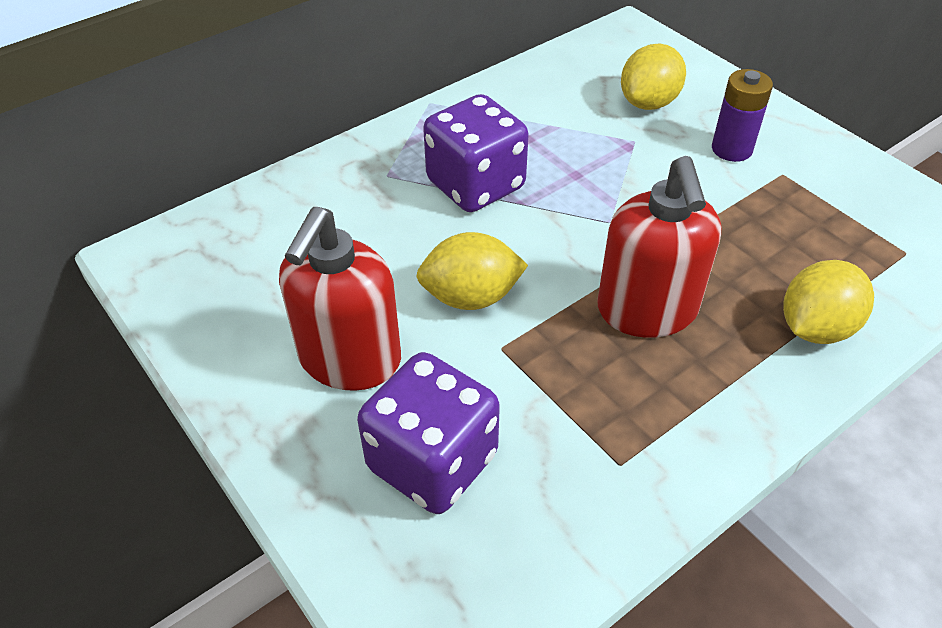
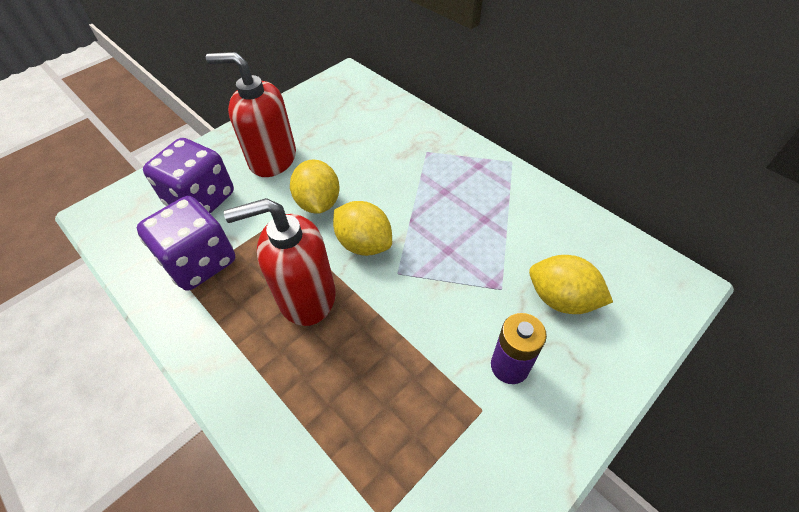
camera: 85 degrees right, 5 degrees up
(475, 185) = (424, 195): purple dice -> purple dice (200, 262)
(815, 327) = (287, 414): yellow lemon -> yellow lemon (364, 244)

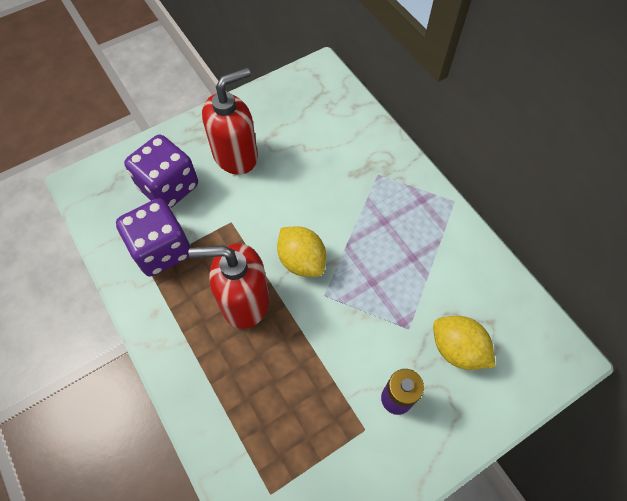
camera: 10 degrees right, 10 degrees up
(272, 159) = (236, 155): red soap dispenser -> red soap dispenser turned 120 degrees clockwise
(318, 203) = (269, 211): yellow lemon -> none

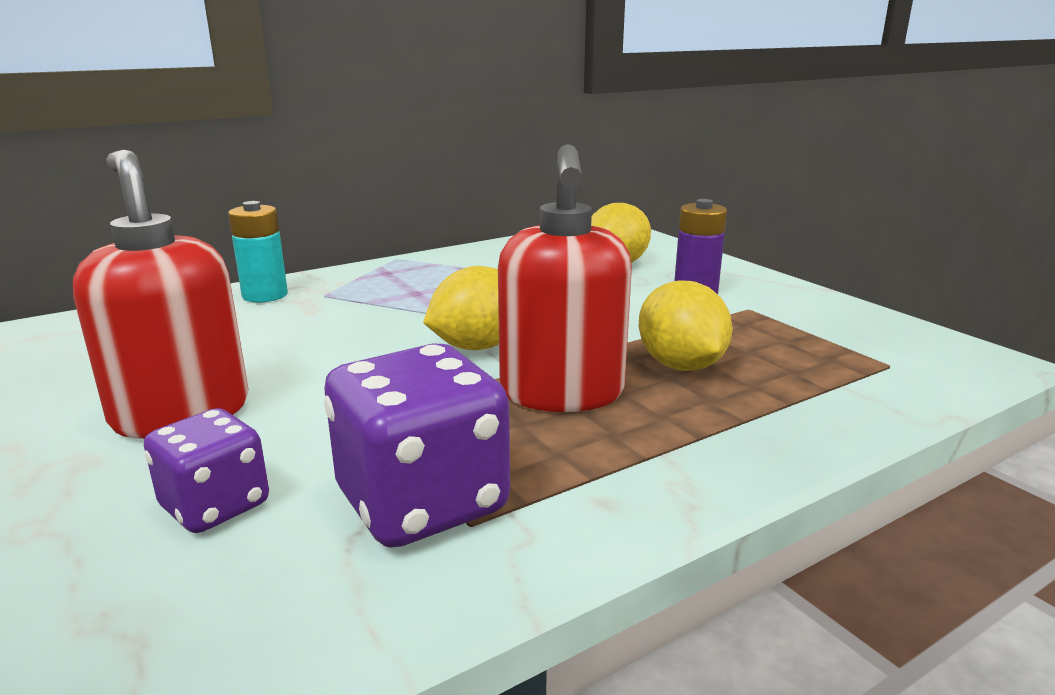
camera: 90 degrees left, 40 degrees down
(169, 187) = (215, 505): purple dice -> purple dice, size x0.60
(274, 365) = (680, 365): none -> yellow lemon
(375, 146) = (265, 295): none -> turquoise battery

